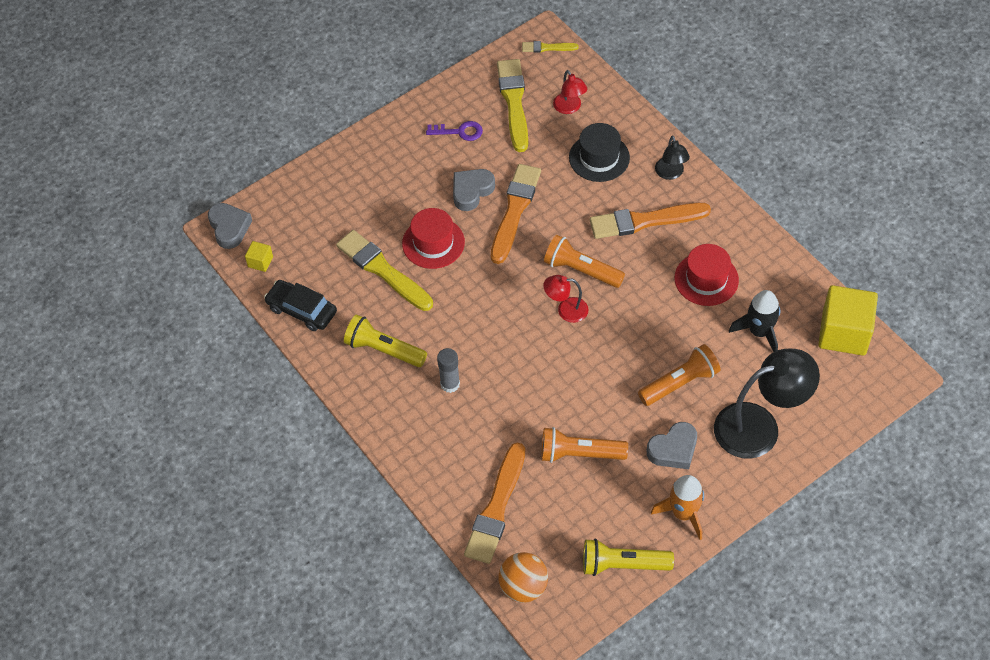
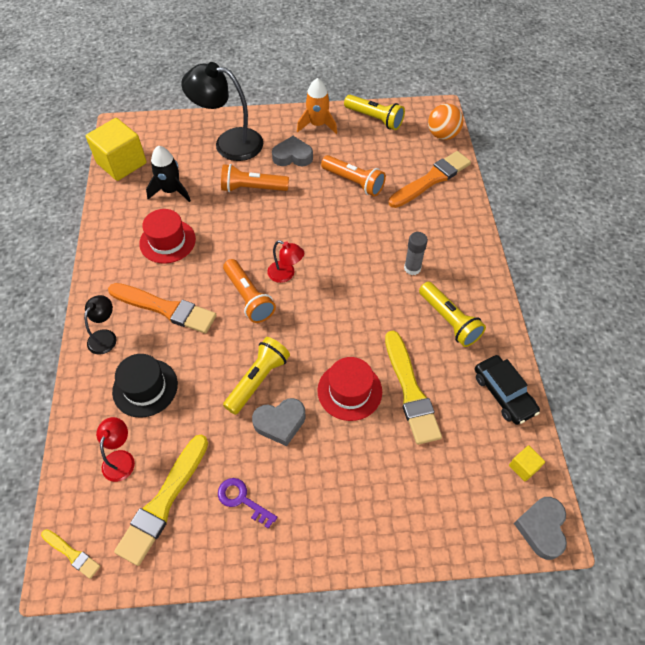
camera: 150 degrees left, 0 degrees up
(514, 210) = (258, 380): orange brush -> yellow flashlight

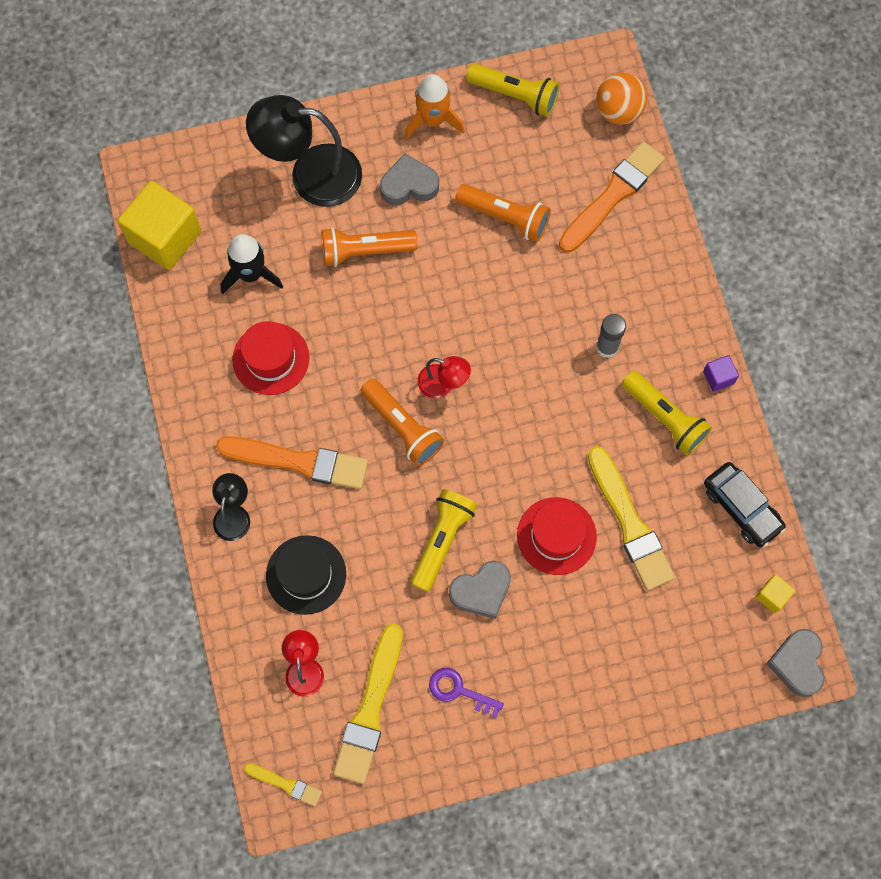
camera: 10 degrees left, 15 degrees up
(494, 299) = (718, 377): none -> purple cube

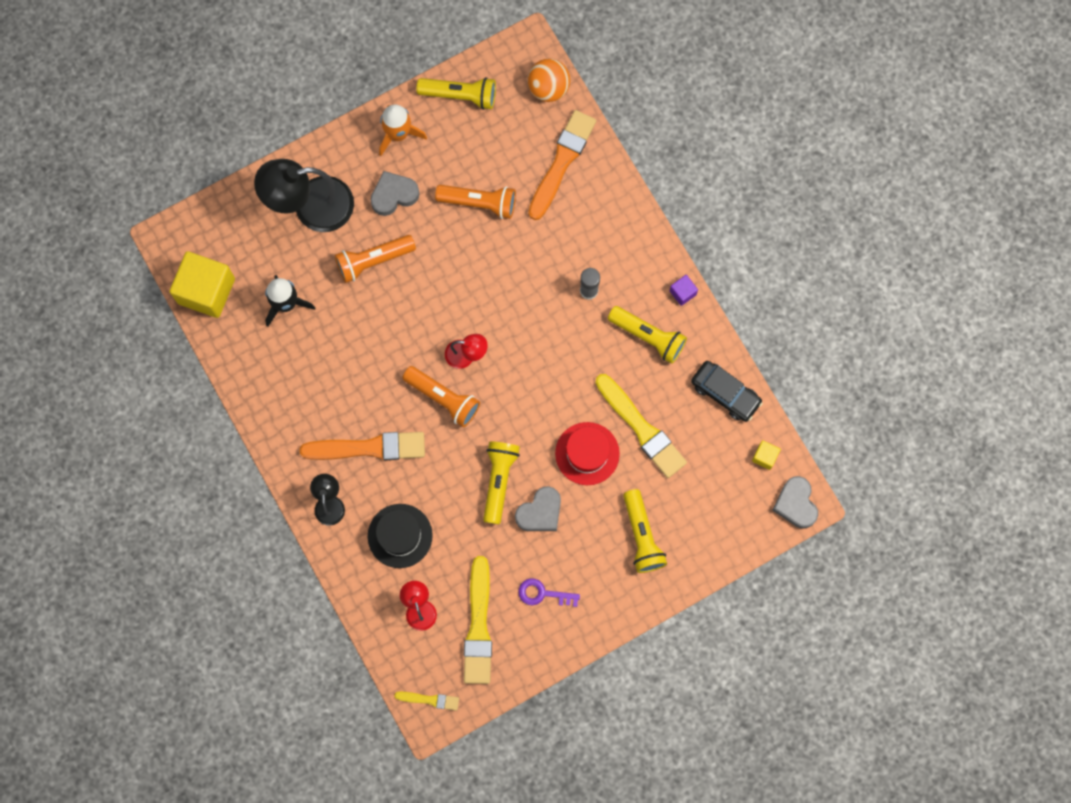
camera: 15 degrees left, 5 degrees up
(271, 359) = (322, 370): red hat -> none
(598, 652) = (642, 536): none -> yellow flashlight

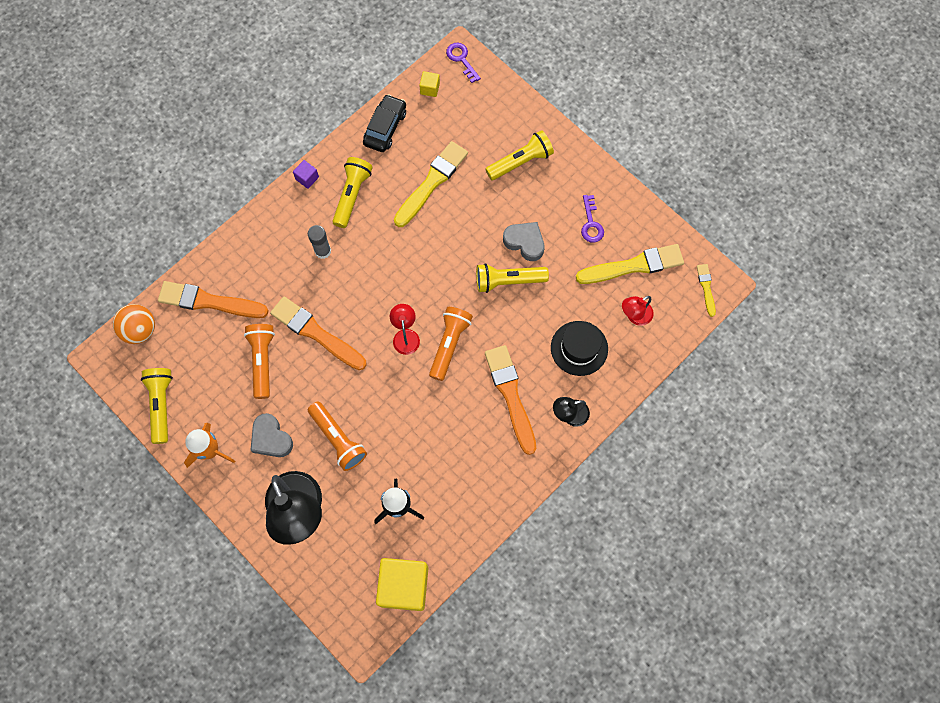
camera: 105 degrees left, 5 degrees down
(495, 263) = (316, 333): none -> orange brush
(587, 453) = (465, 218): red hat -> none
(795, 504) = (461, 59): grey heart -> purple key

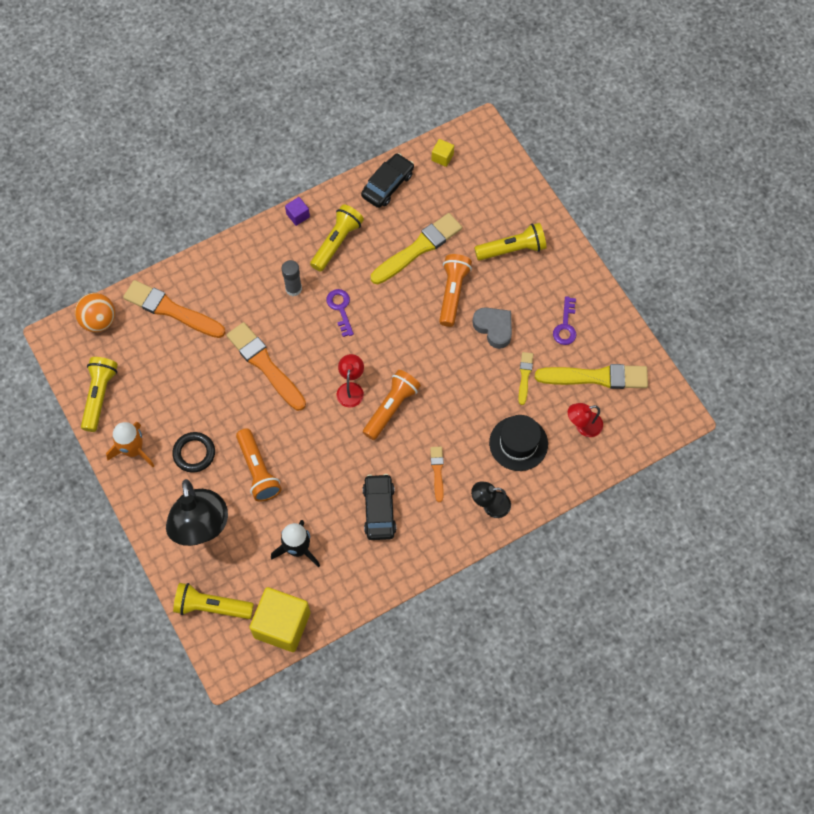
camera: 15 degrees right, 5 degrees down
(262, 361) = (206, 379): orange flashlight -> orange flashlight (453, 293)
(271, 438) = (194, 453): grey heart -> black ring
(461, 59) = (482, 136): purple key -> purple key (340, 309)
(466, 447) = (379, 510): none -> black car
(508, 281) = (466, 361): yellow flashlight -> yellow flashlight (211, 606)
(510, 395) = (437, 471): orange brush -> orange brush, size x0.50
(706, 288) = (663, 416): yellow brush -> yellow brush (524, 376)

